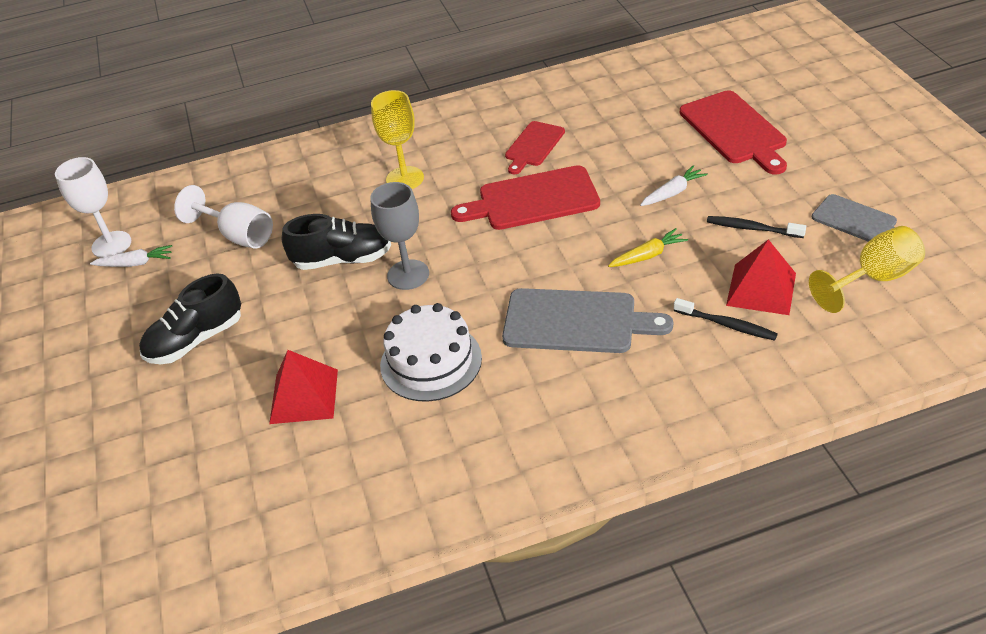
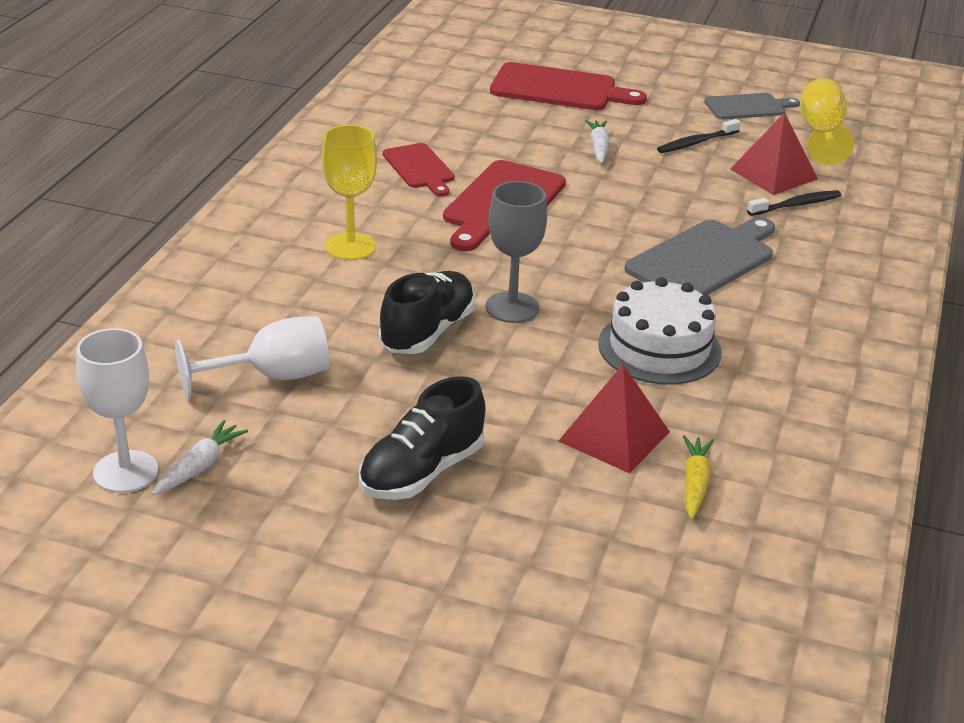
camera: 60 degrees left, 10 degrees down
(196, 340) = (421, 472): black shoe -> black shoe turned 45 degrees clockwise
(648, 255) = (664, 194): yellow carrot -> yellow carrot (695, 483)

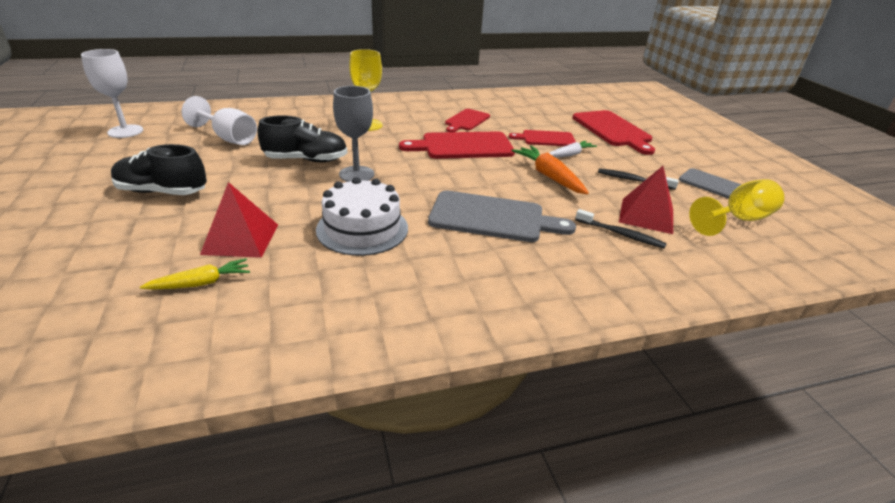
camera: 55 degrees right, 0 degrees up
(200, 466) = (138, 143): white carrot -> none
(538, 141) = (546, 139): none -> red cutting board
(641, 185) = (549, 176): none -> orange carrot

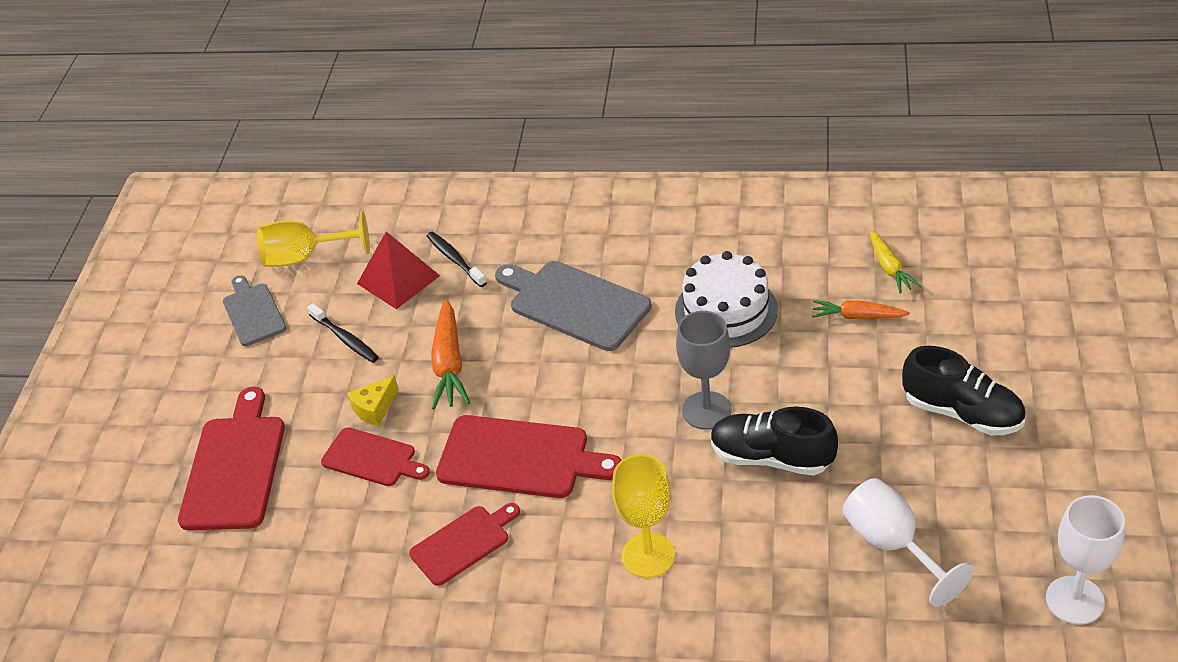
camera: 150 degrees left, 10 degrees up
(201, 283) = (889, 268): yellow carrot -> yellow carrot turned 105 degrees counterclockwise
(240, 239) = (857, 316): red pyramid -> orange carrot
(570, 155) = (374, 408): white carrot -> yellow cheese

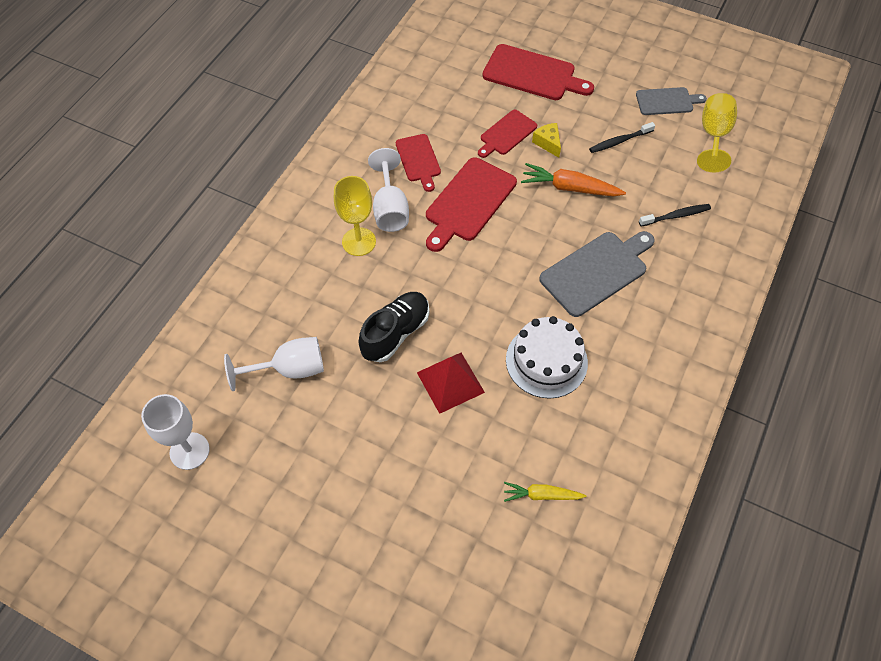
camera: 105 degrees right, 15 degrees up
(398, 279) = (667, 180): red pyramid -> red pyramid (450, 382)
(571, 542) = (390, 209): none -> white goblet
(706, 410) = (455, 312): grey goblet -> none
(857, 316) = (498, 445): orange carrot -> none
(962, 413) = (370, 468): black shoe -> none

